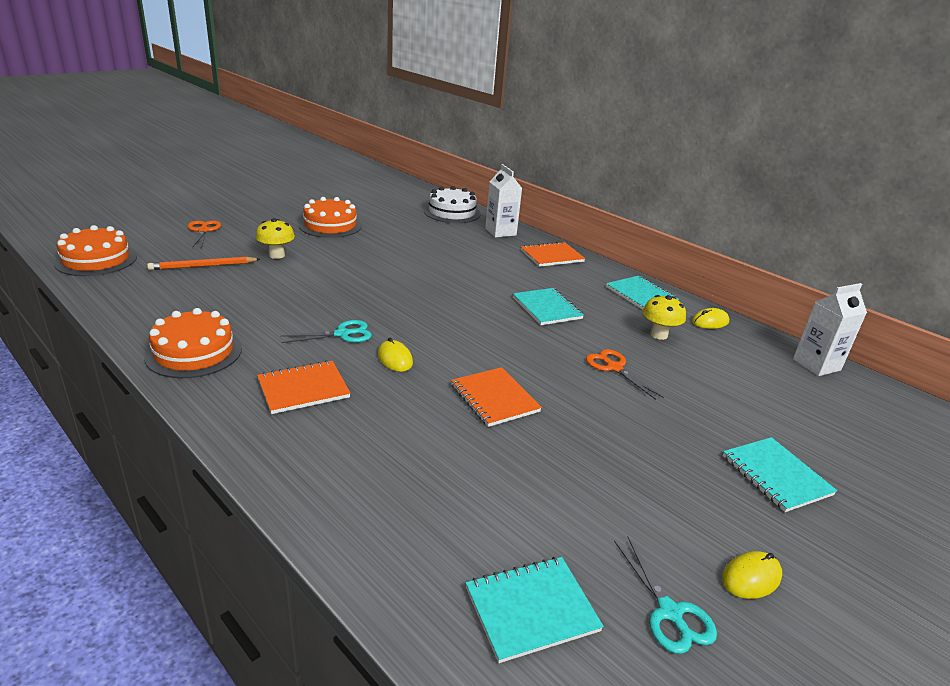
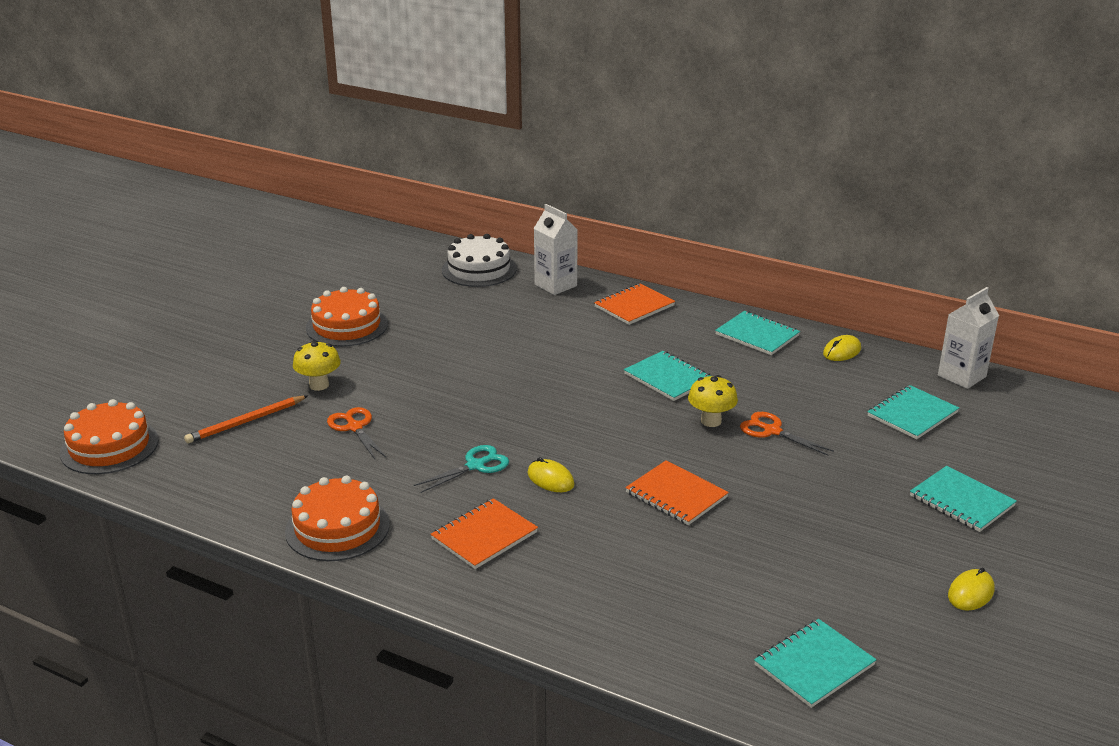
camera: 15 degrees left, 0 degrees up
(203, 230) = (198, 373): orange scissors -> orange scissors (355, 427)
(658, 335) = (798, 381): yellow mushroom -> yellow mushroom (711, 421)
(670, 612) = (919, 636): turquoise scissors -> none
(755, 385) = (912, 414): none -> turquoise notebook

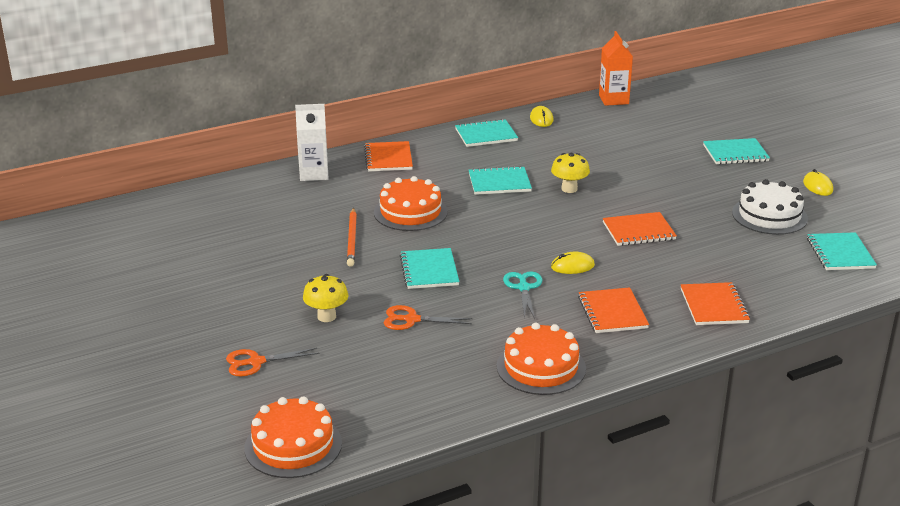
camera: 55 degrees left, 0 degrees up
(246, 422) = (340, 366): orange pencil -> orange pencil (352, 239)
(347, 326) = (247, 276): orange cake -> orange cake (410, 212)
(479, 269) = (240, 193): white cake -> white cake (769, 215)
(570, 601) = (713, 306): none -> orange notebook
(772, 431) = (604, 175): orange scissors -> orange scissors (256, 362)
(912, 414) = (636, 129): turquoise notebook -> turquoise notebook (429, 270)
(961, 376) = (613, 99): white carton -> orange carton

